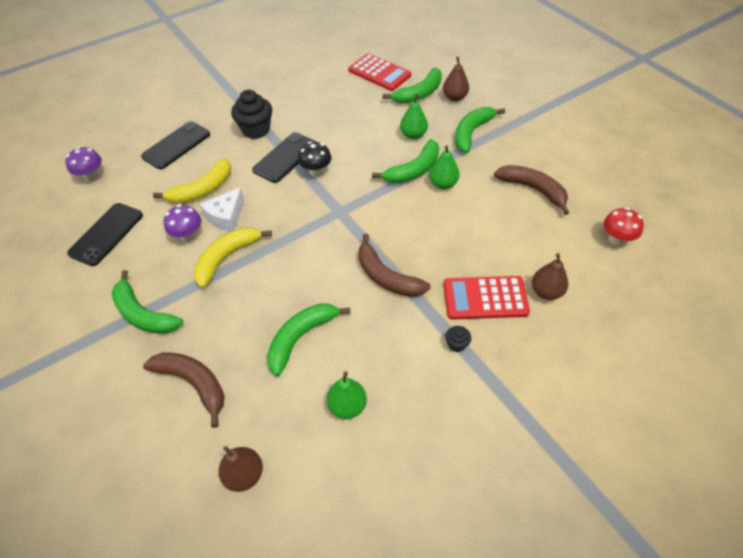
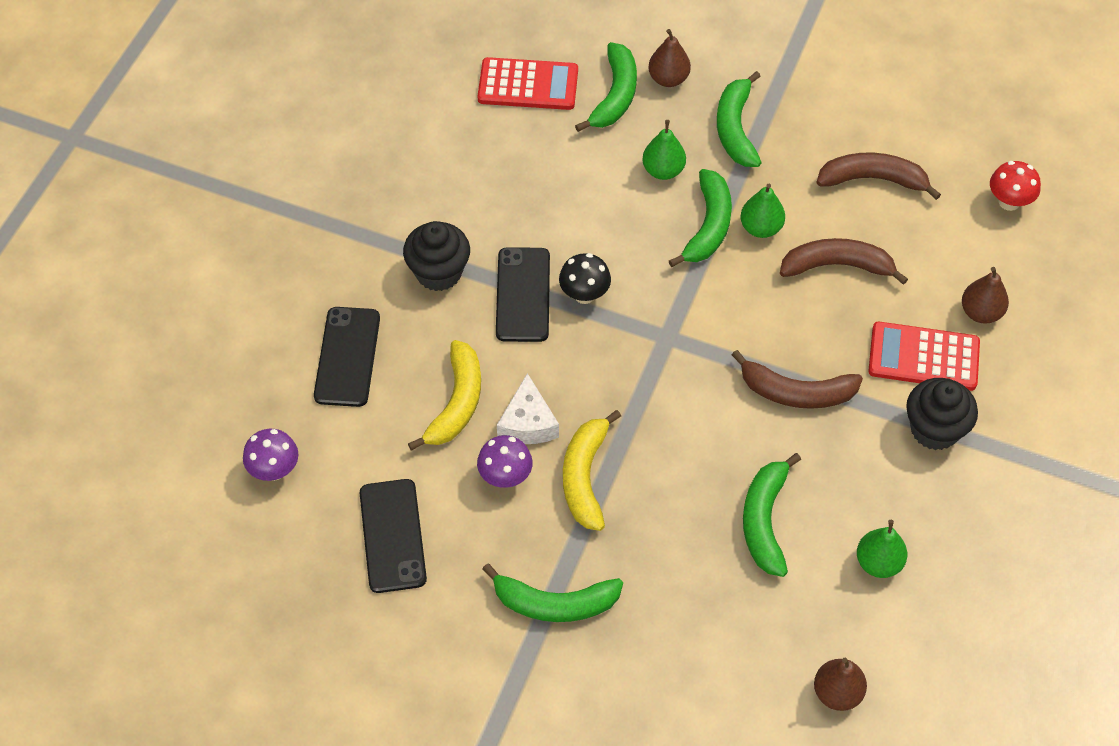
camera: 35 degrees left, 5 degrees up
(193, 383) = (695, 641): brown banana -> brown banana (837, 266)
(456, 344) = (934, 429): black cupcake -> black cupcake, size x2.13
(485, 298) = (923, 357): red calculator -> red calculator turned 45 degrees clockwise

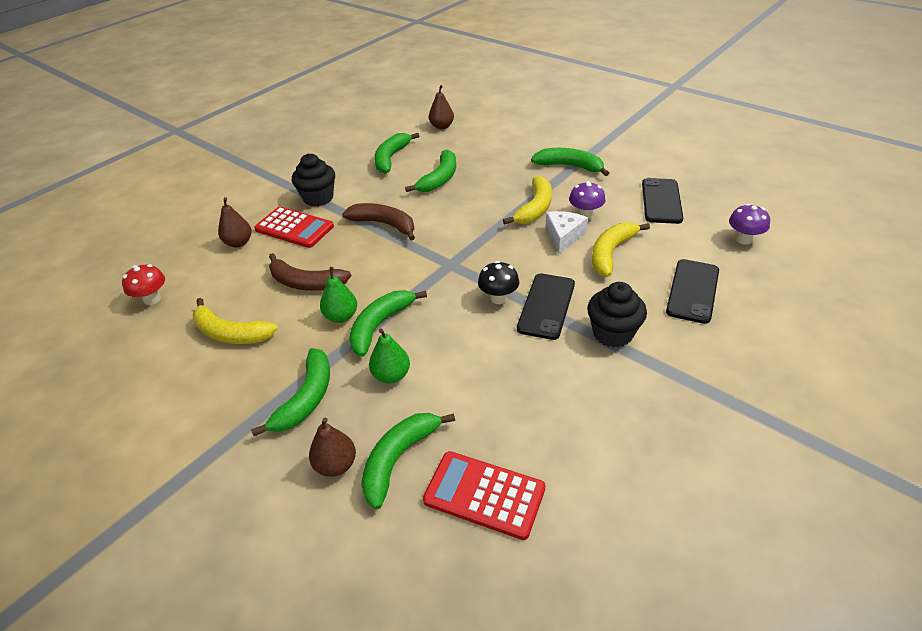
camera: 160 degrees left, 15 degrees down
(873, 180) = (231, 333): brown banana -> yellow banana
(878, 563) = (391, 158): green pear -> green banana

